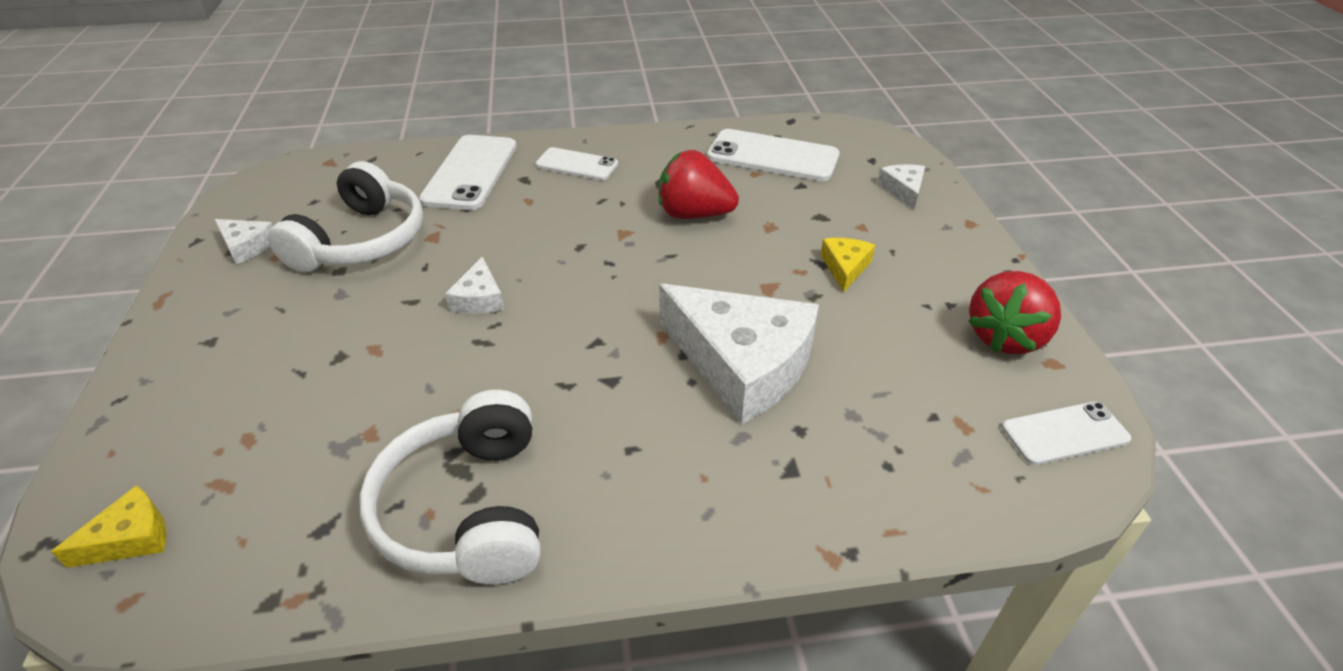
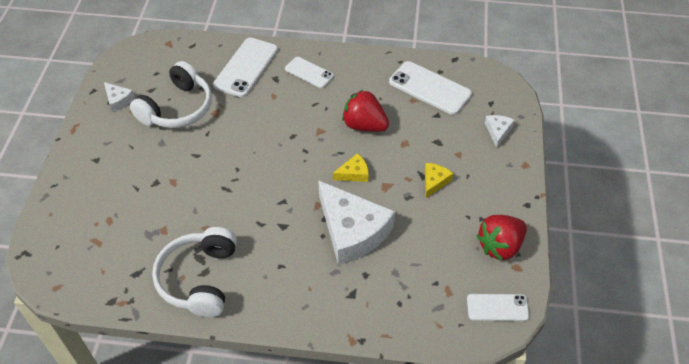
camera: 15 degrees right, 10 degrees up
(131, 538) = (58, 258): yellow cheese -> yellow cheese (354, 173)
(479, 298) = (230, 161): white cheese -> none

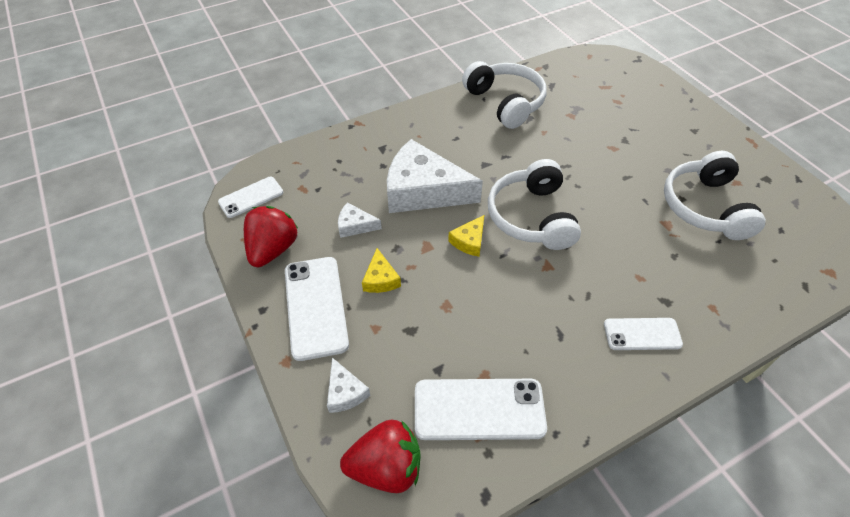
camera: 145 degrees right, 0 degrees up
(118, 100) = (764, 183): white cheese -> white cheese (355, 225)
(246, 67) = (713, 295): white phone -> white phone (315, 307)
(295, 165) = (531, 217): none -> white headphones
(364, 125) = (509, 301): red strawberry -> red strawberry (386, 467)

